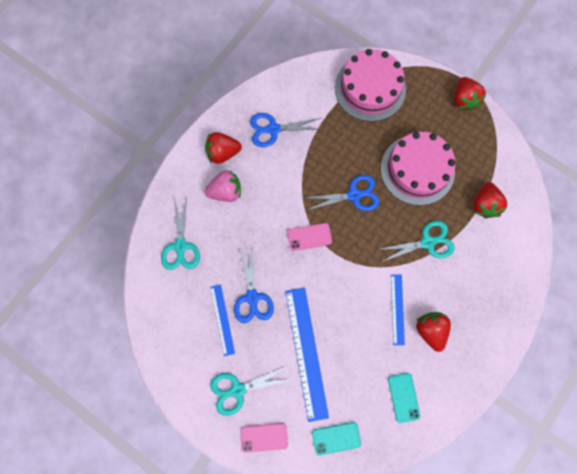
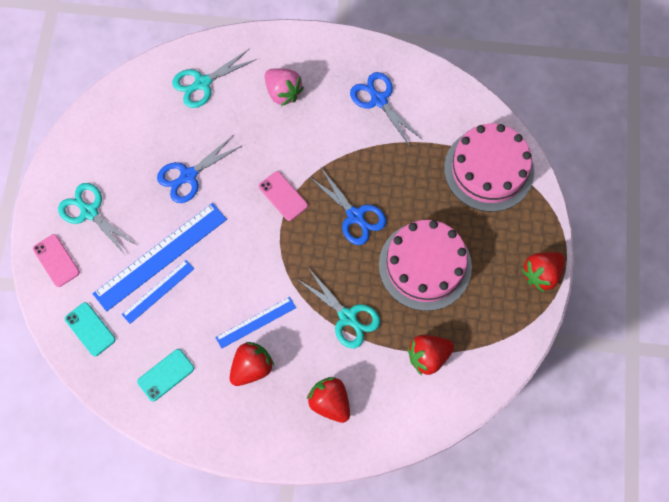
camera: 60 degrees right, 5 degrees down
(222, 319) = (150, 160): blue ruler -> blue ruler (158, 291)
(223, 153) = (323, 67): red strawberry -> red strawberry (330, 402)

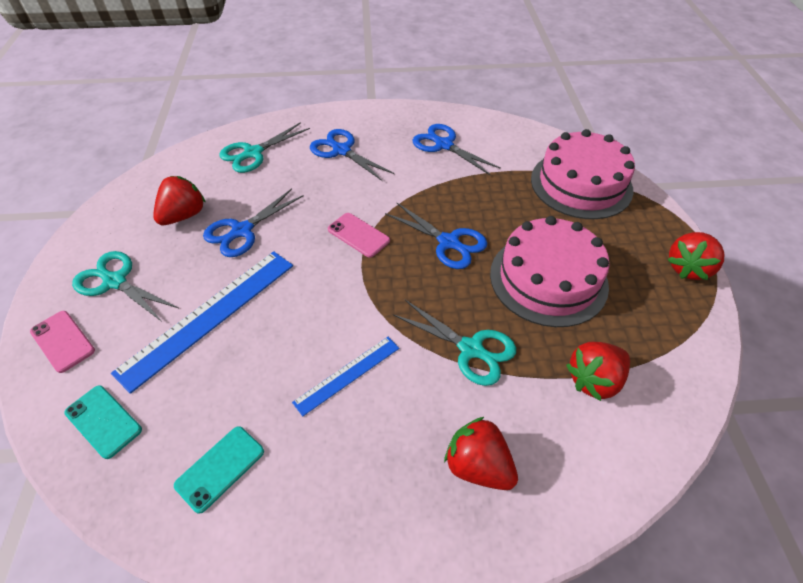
camera: 10 degrees left, 20 degrees down
(158, 291) = (206, 357): blue ruler -> none
(251, 367) = (351, 435): red strawberry -> red strawberry (184, 215)
(283, 92) = (341, 150): pink strawberry -> blue scissors

